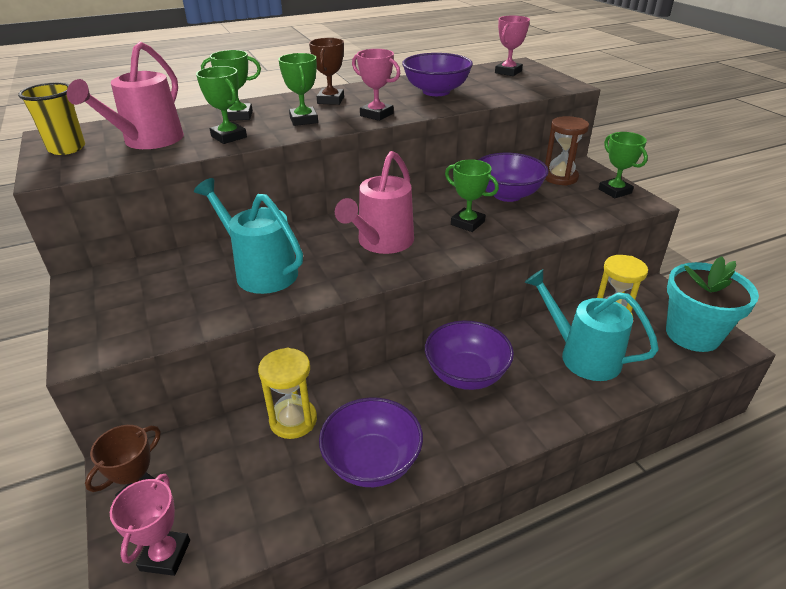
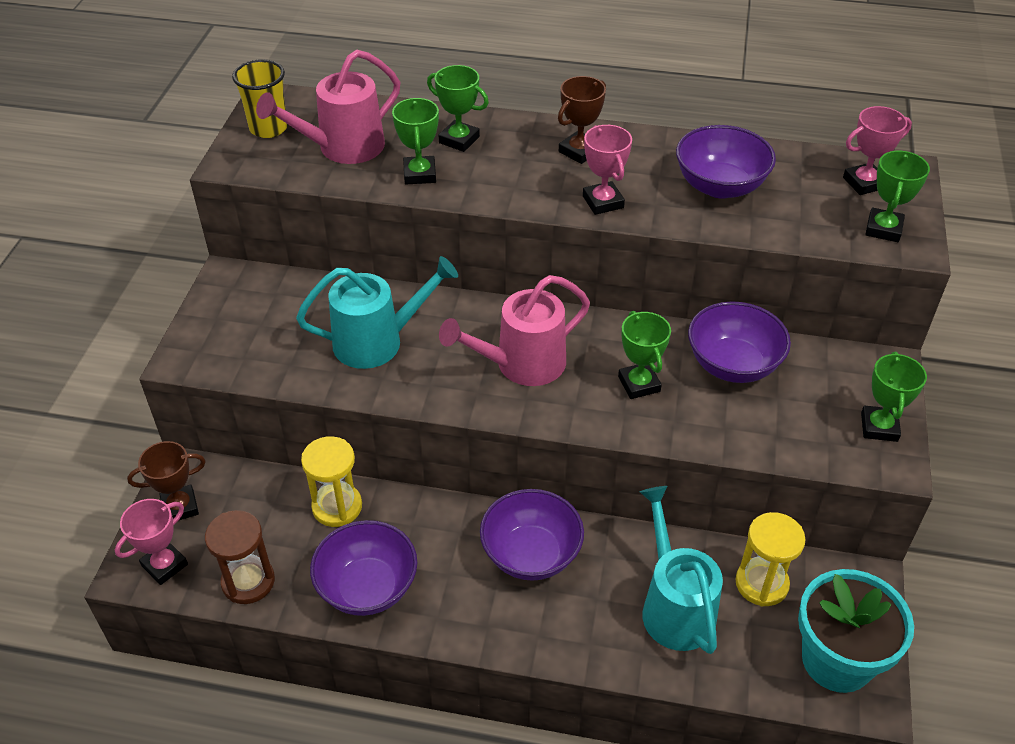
camera: 35 degrees right, 10 degrees up
(260, 271) = (378, 341): turquoise watering can -> turquoise watering can turned 90 degrees clockwise
(303, 120) = (516, 177): green trophy -> green trophy (883, 229)
(560, 177) = (833, 370): brown hourglass -> brown hourglass (248, 581)

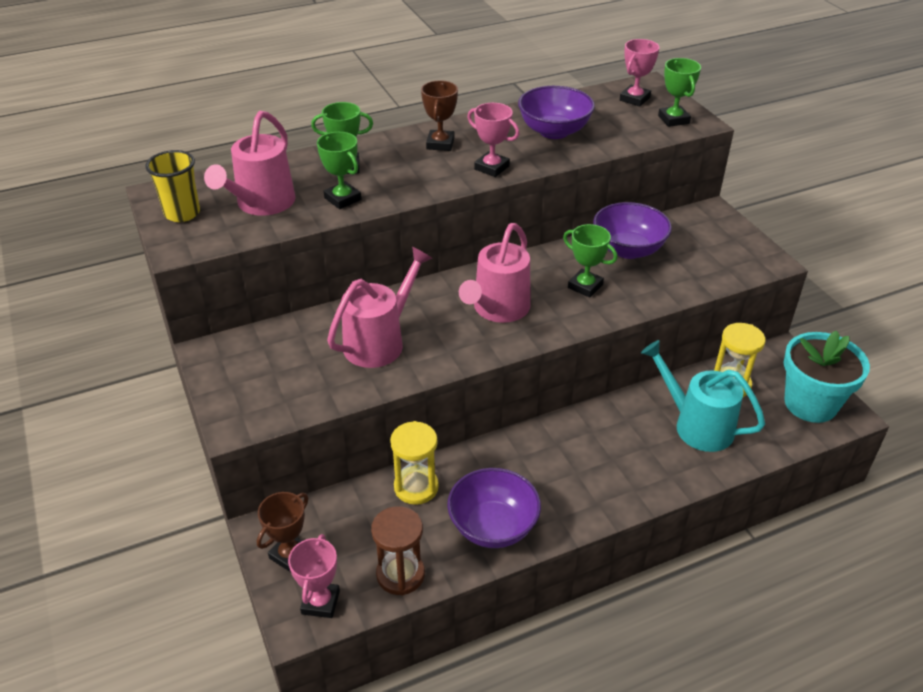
camera: 35 degrees left, 5 degrees down
(378, 341) = (380, 341): turquoise watering can -> pink watering can
(531, 554) = (580, 443): purple bowl -> none
(879, 427) = (743, 246): green trophy -> none

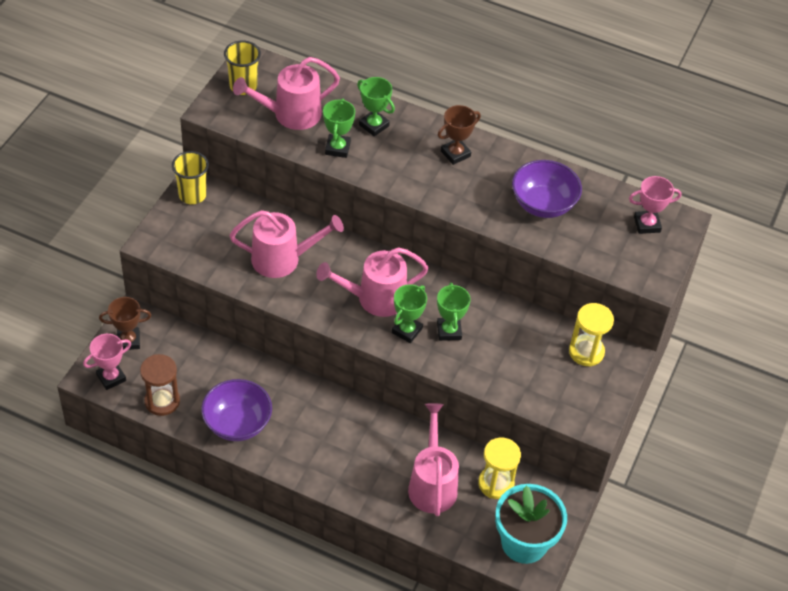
camera: 45 degrees right, 10 degrees up
(218, 359) = (192, 195): none -> yellow cup
(416, 487) = (231, 365): yellow hourglass -> yellow hourglass (586, 352)
(491, 168) = (456, 199): pink trophy -> none
(628, 249) = (519, 332): purple bowl -> none
(673, 119) = (641, 263): green trophy -> green trophy (407, 330)
(696, 425) = (432, 483): turquoise watering can -> pink watering can

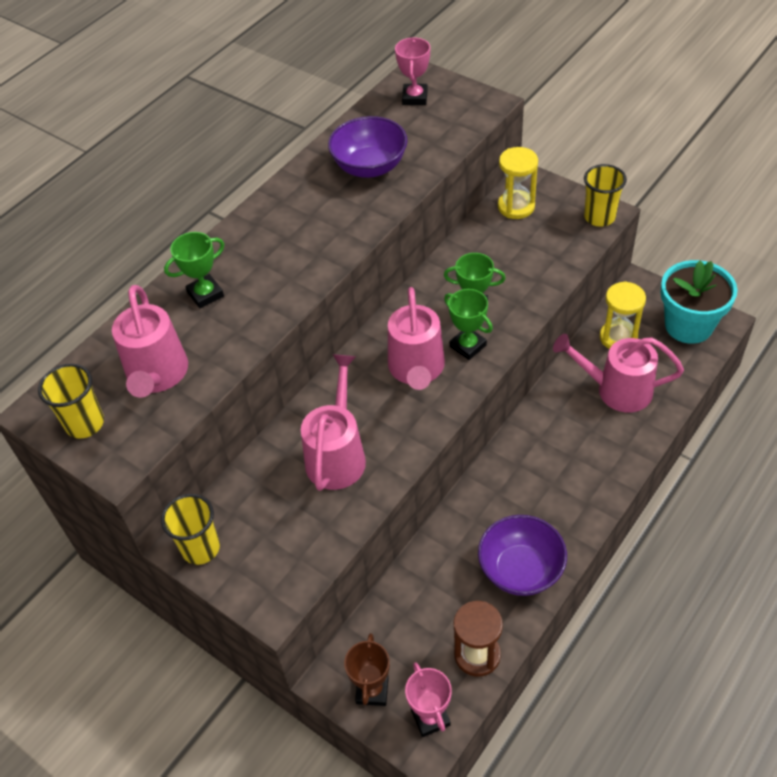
camera: 70 degrees left, 0 degrees up
(337, 148) = (232, 333): green trophy -> none
(455, 154) = (275, 227): brown trophy -> none
(588, 419) = (599, 217): none -> yellow cup

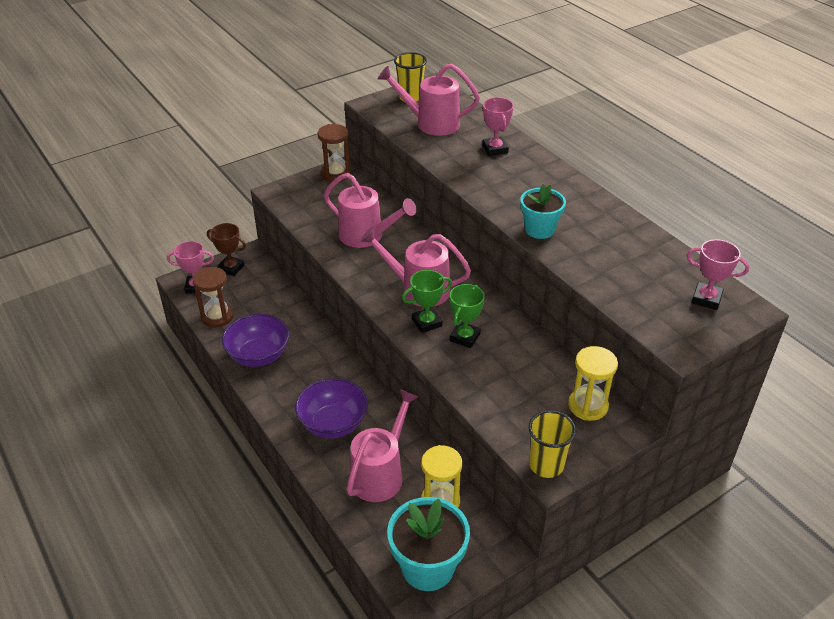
camera: 105 degrees right, 10 degrees down
(201, 548) = (335, 173): yellow cup -> brown hourglass
(205, 294) = (495, 149): green trophy -> pink trophy
(360, 219) = (539, 229): none -> turquoise flower pot
(370, 167) = (607, 248): purple bowl -> purple bowl (333, 424)

